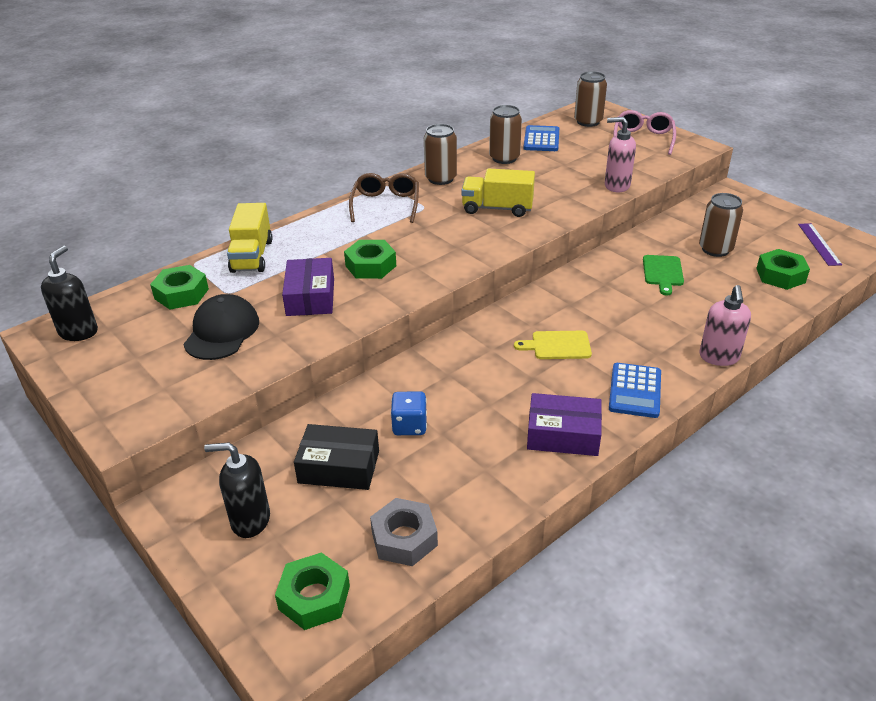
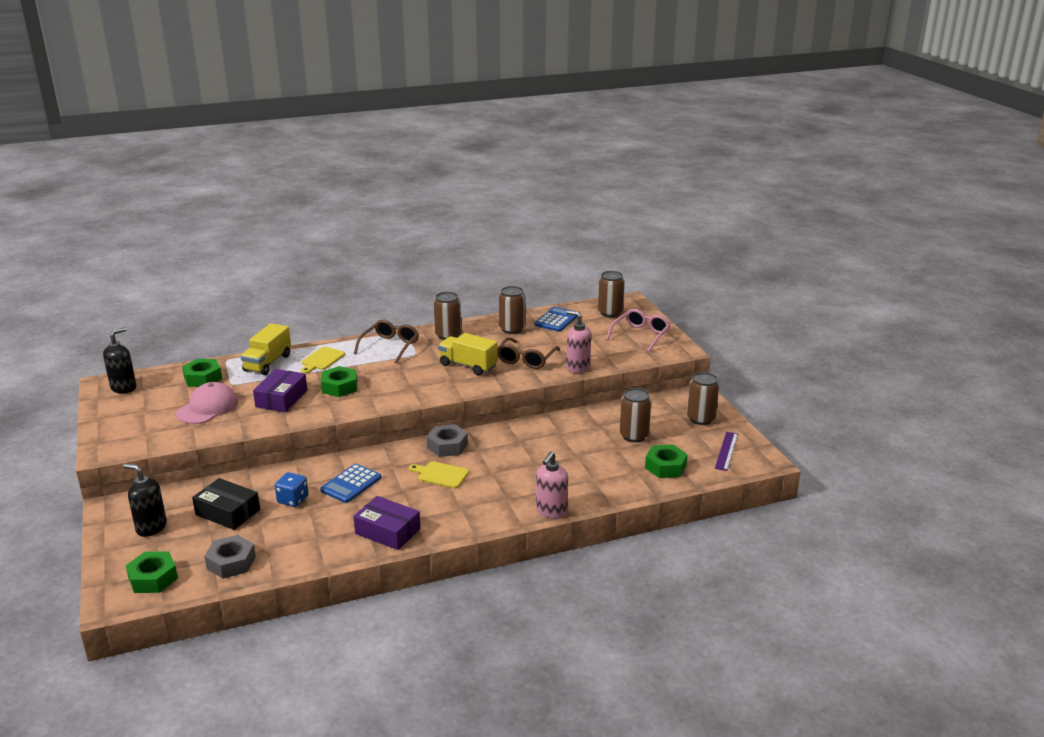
camera: 20 degrees right, 10 degrees down
(222, 332) = (207, 408): black cap -> pink cap
(317, 237) = (322, 360): none -> yellow cutting board
(532, 308) = (447, 446): none -> grey nut
(553, 188) = (526, 359): none -> brown glasses
(635, 391) = (465, 517): blue calculator -> blue calculator (351, 484)
(663, 272) = (572, 443): green cutting board -> none
(760, 216) = (701, 419): none -> brown can

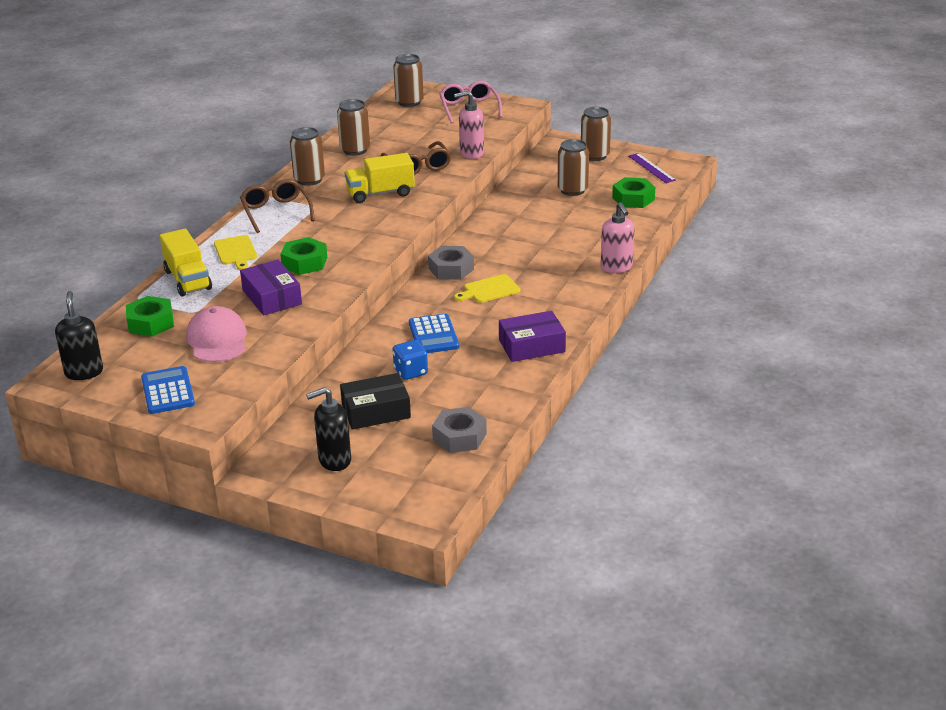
camera: 45 degrees left, 5 degrees up
(153, 578) = (421, 485): green nut -> none
(556, 320) = (377, 126): blue calculator -> blue calculator (168, 391)

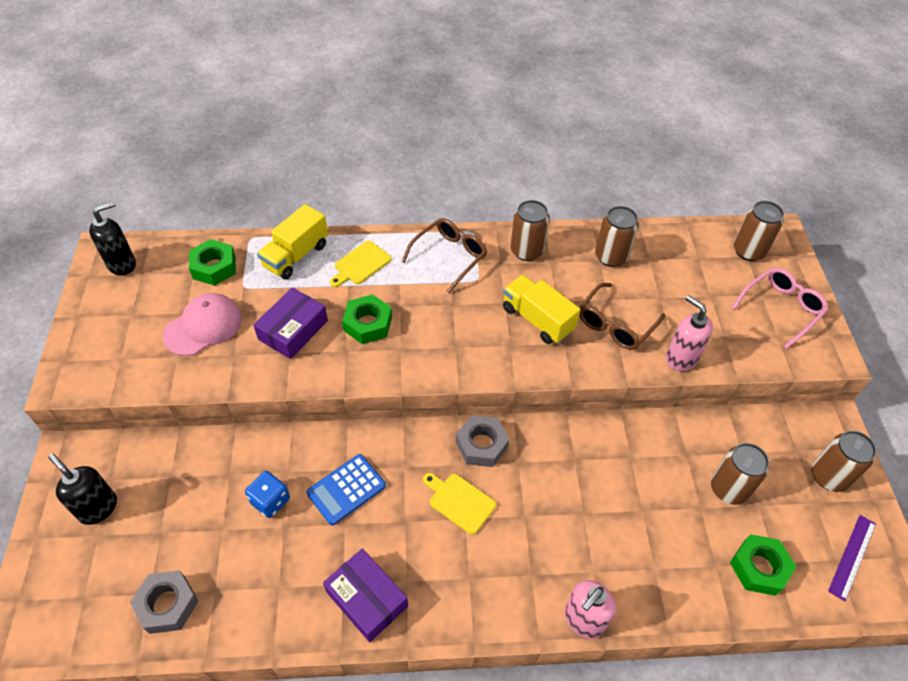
camera: 60 degrees right, 20 degrees up
(168, 391) = (108, 334): blue calculator -> none
(376, 411) = (190, 503): black box -> none

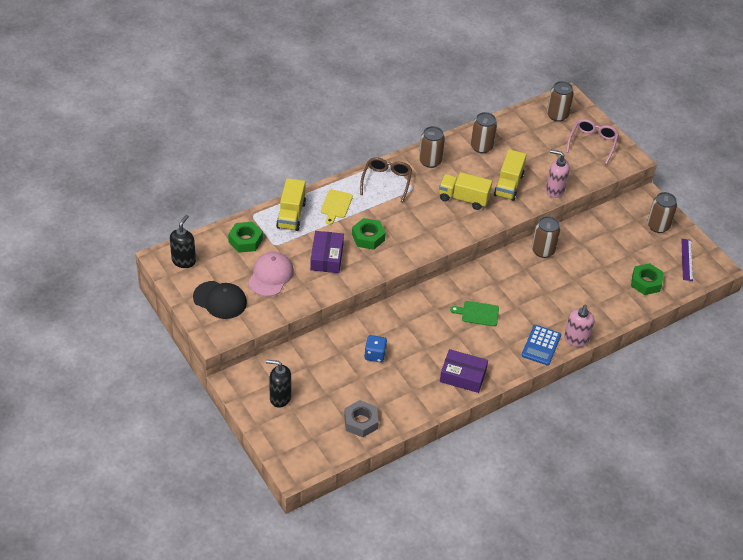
camera: 30 degrees left, 5 degrees down
(115, 334) = (220, 300): none -> black cap
(346, 489) = (412, 332): blue calculator -> blue calculator (541, 345)
(459, 501) = (478, 313): yellow cutting board -> green cutting board
(481, 445) = (470, 281): grey nut -> none
(615, 324) = (508, 185): brown glasses -> yellow truck
(728, 489) = (611, 252): brown can -> brown can (543, 250)

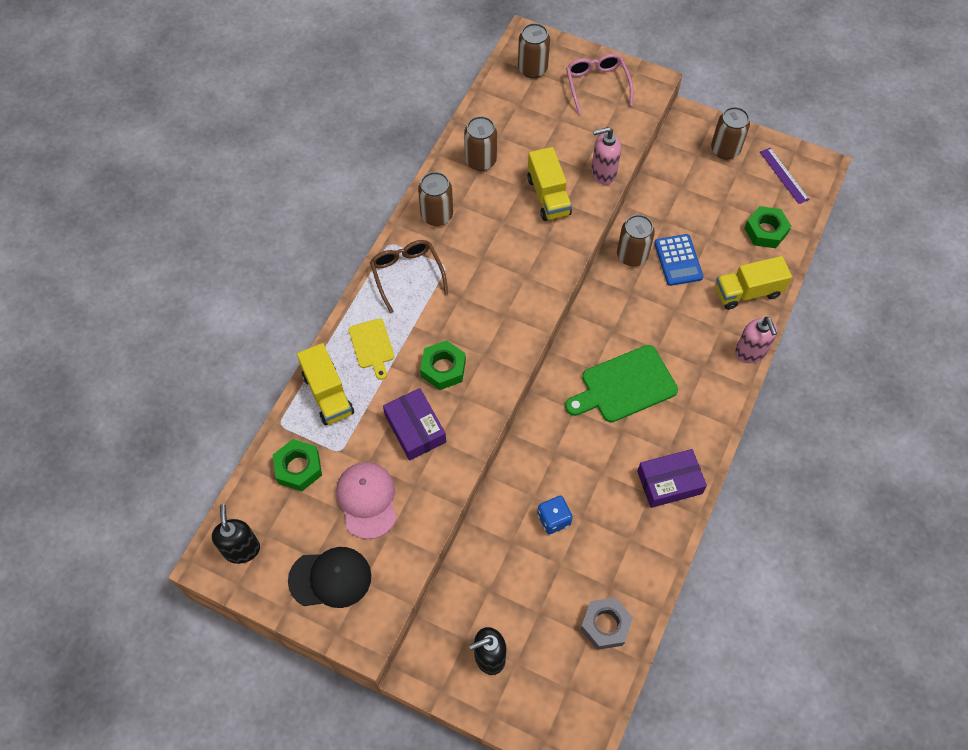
camera: 30 degrees left, 15 degrees up
(463, 199) = (512, 245): yellow truck -> yellow truck (747, 292)
(478, 313) = (624, 386): green cutting board -> green cutting board, size x1.72
(541, 345) = (720, 384): blue calculator -> blue calculator (678, 260)

